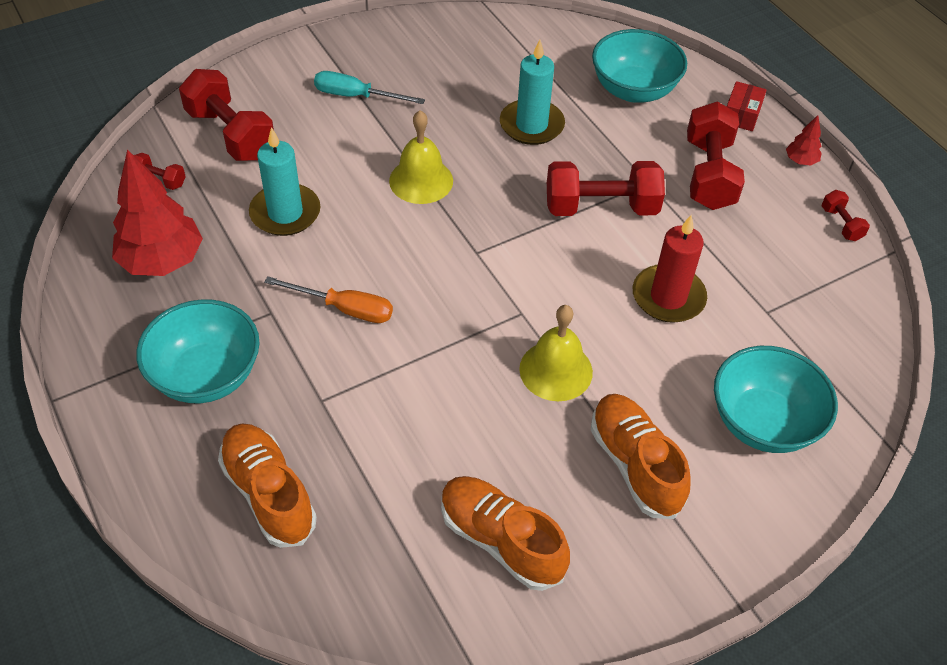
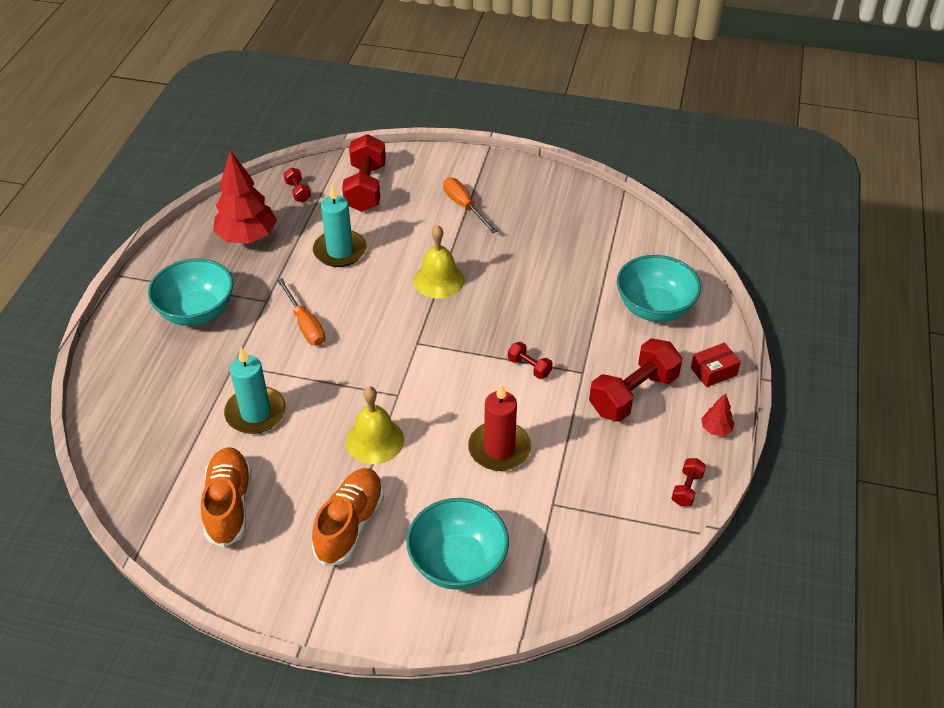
camera: 45 degrees right, 5 degrees down
(269, 493) = (153, 392): orange shoe -> none
(356, 96) = (464, 206): turquoise screwdriver -> orange screwdriver
(531, 125) = (552, 289): turquoise candle -> turquoise candle (256, 413)
(601, 207) = (529, 367): red dumbbell -> red dumbbell, size x0.47

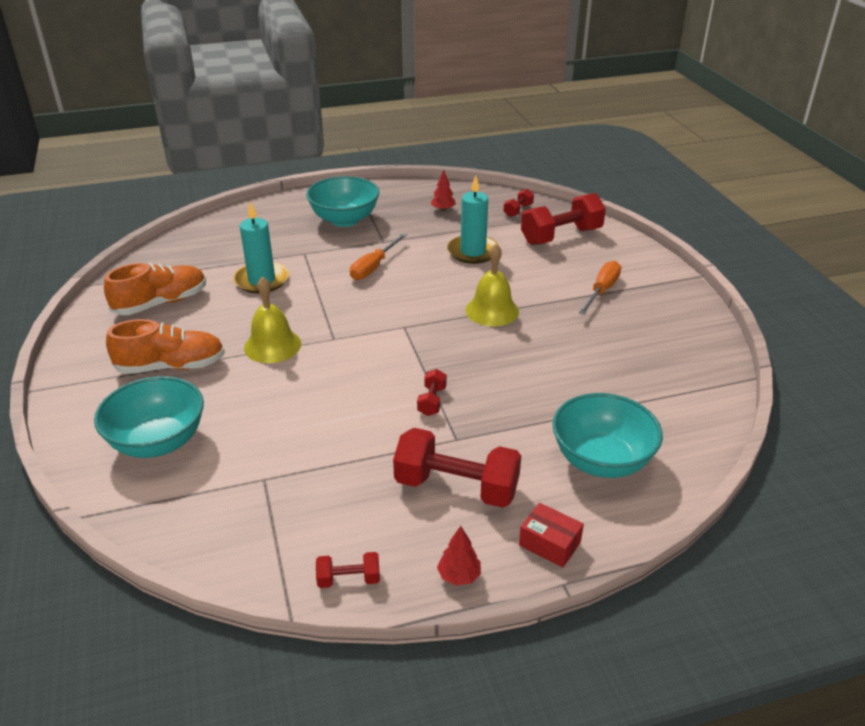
camera: 60 degrees right, 10 degrees down
(247, 237) = (443, 209): red tree -> red tree, size x0.44
(499, 449) = (311, 419): red candle -> none

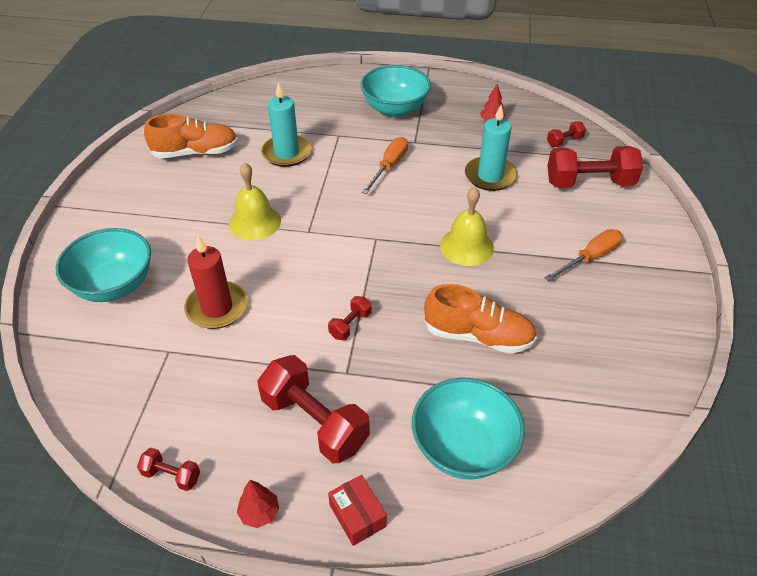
camera: 25 degrees right, 10 degrees up
(171, 366) = (166, 217): orange shoe -> orange shoe (478, 336)
(288, 427) = (217, 308): none -> red candle
(374, 267) = (389, 166): orange screwdriver -> orange screwdriver turned 150 degrees clockwise

